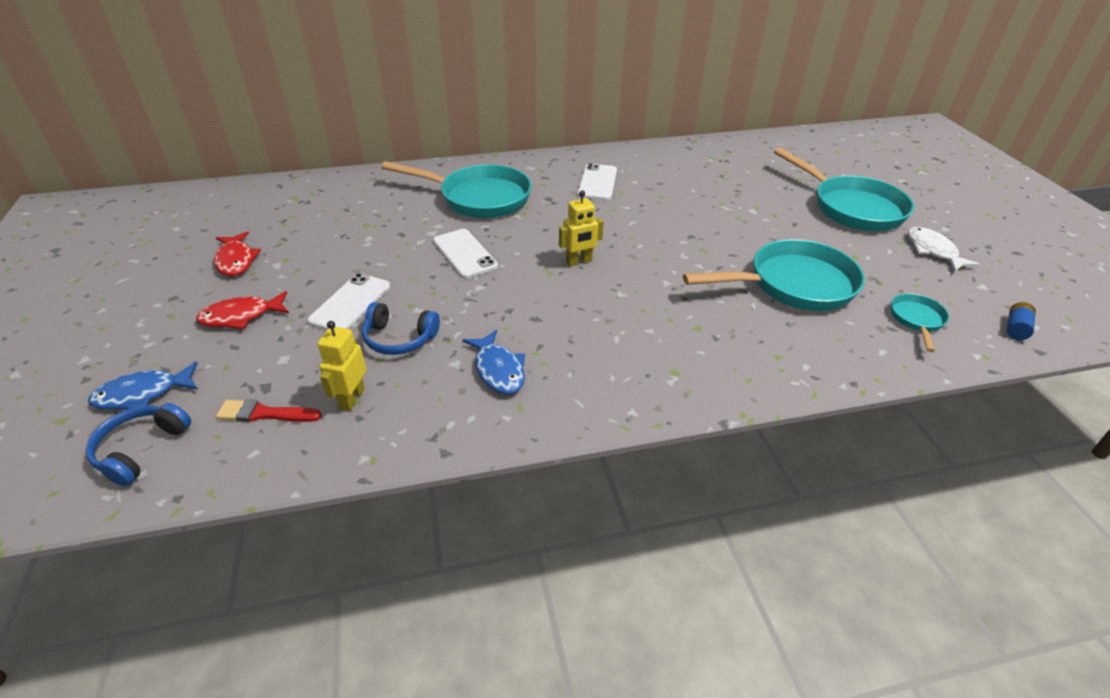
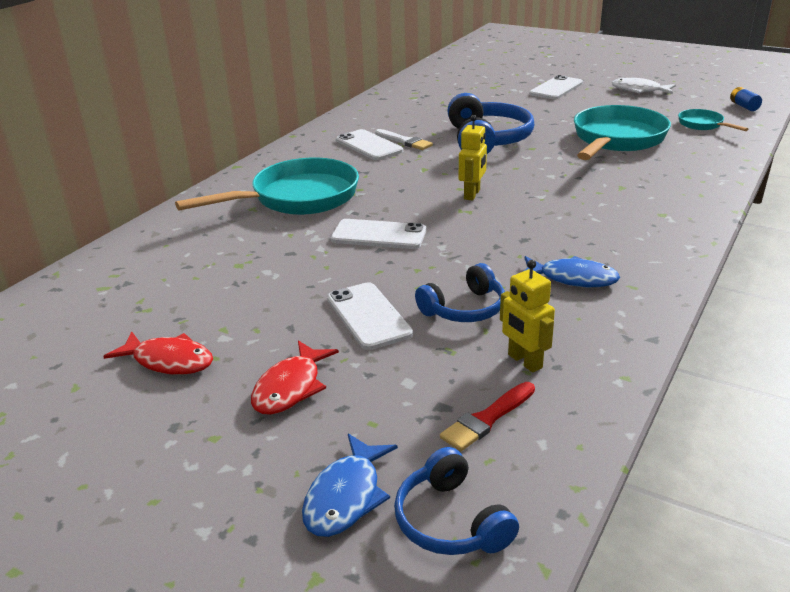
camera: 45 degrees left, 10 degrees down
(627, 192) = (405, 141): none -> white brush
(686, 224) = (487, 140): none -> blue headphones
(851, 207) = (556, 88): turquoise pan -> white phone

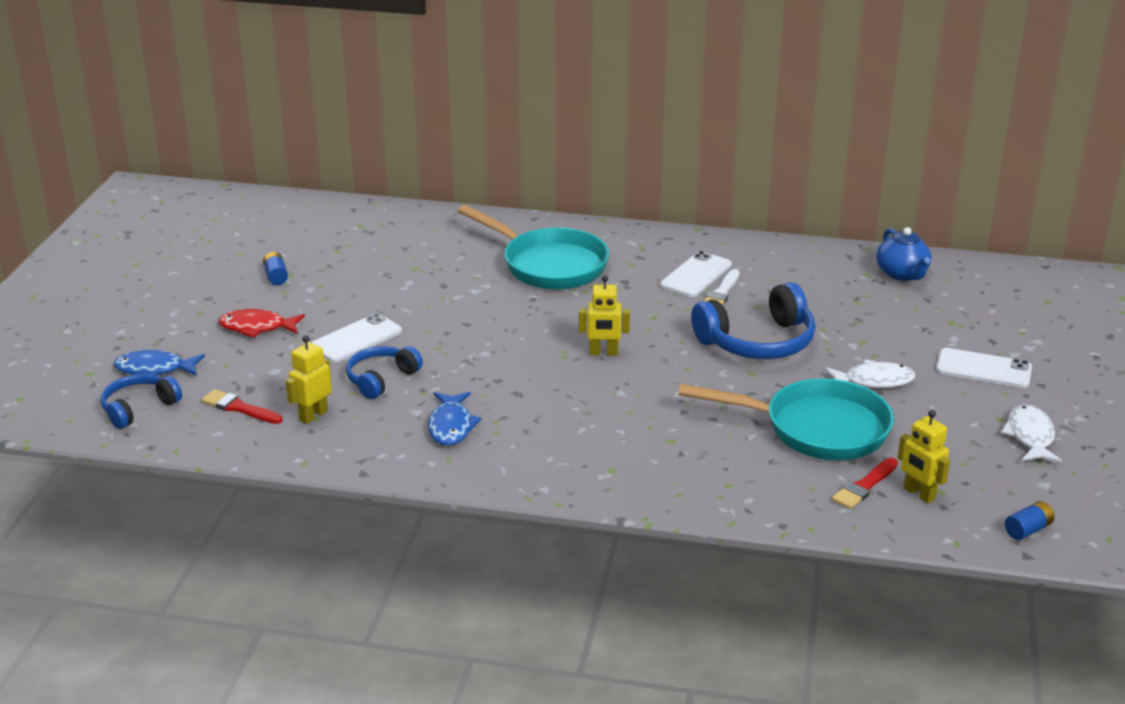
camera: 70 degrees right, 0 degrees up
(169, 361) = (276, 276): red fish -> blue battery
(379, 235) = (493, 318): white phone -> none
(420, 89) = (902, 274): none -> blue teapot
(464, 309) = (381, 379): blue headphones -> blue headphones turned 90 degrees clockwise
(559, 116) = (873, 381): none -> white fish
(693, 137) = (864, 486): none -> red brush
(703, 125) = (919, 494): turquoise pan -> yellow robot

